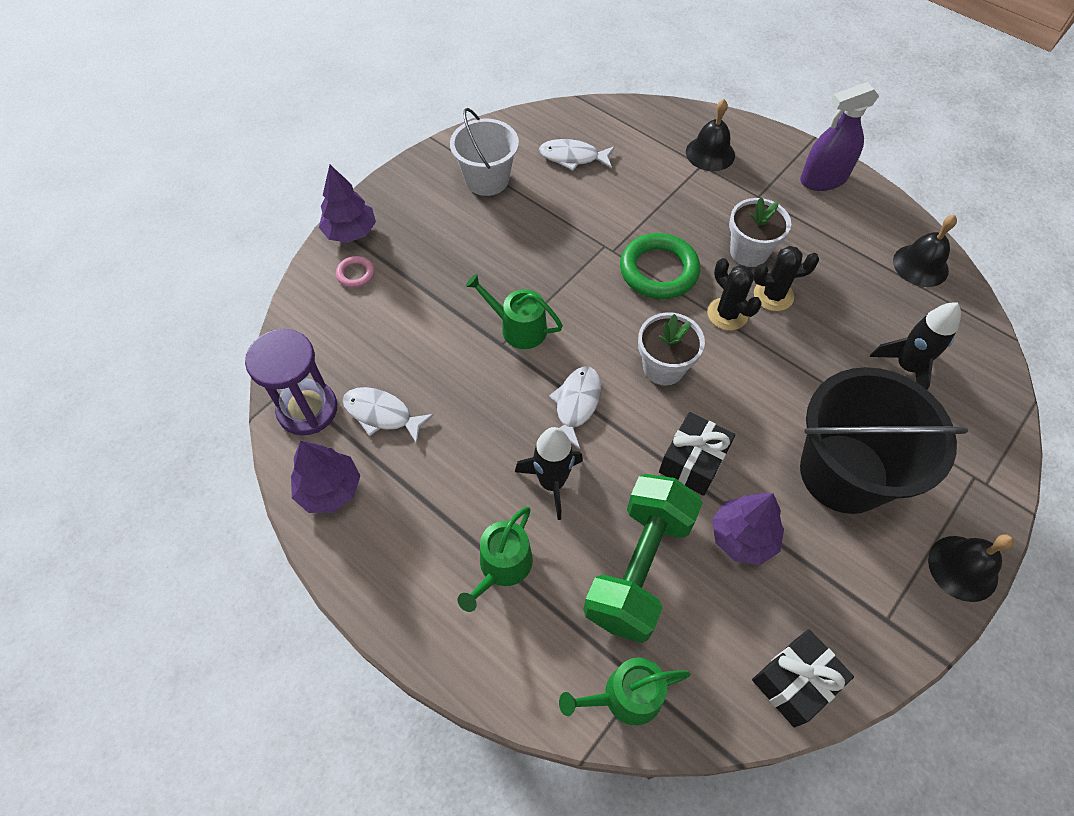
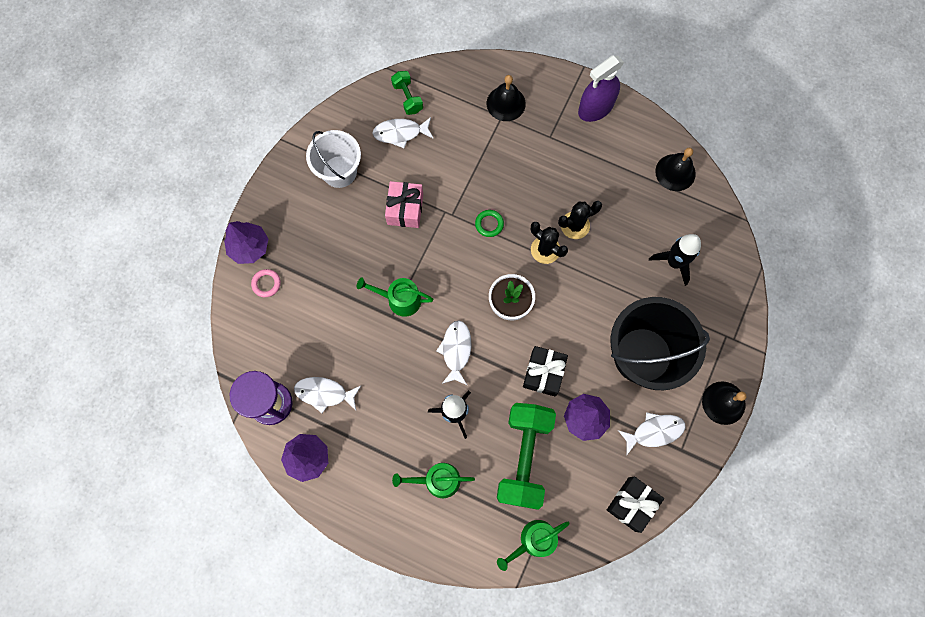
camera: 15 degrees left, 15 degrees up
(502, 567) = (437, 480): green watering can -> green watering can turned 75 degrees clockwise
(555, 233) = (405, 209): none -> pink gift
(591, 126) = (407, 98): none -> green dumbbell
(658, 270) = (489, 224): green ring -> green ring, size x0.48
(749, 252) = (551, 191): white flower pot -> none
(847, 582) = (654, 432): none -> white fish

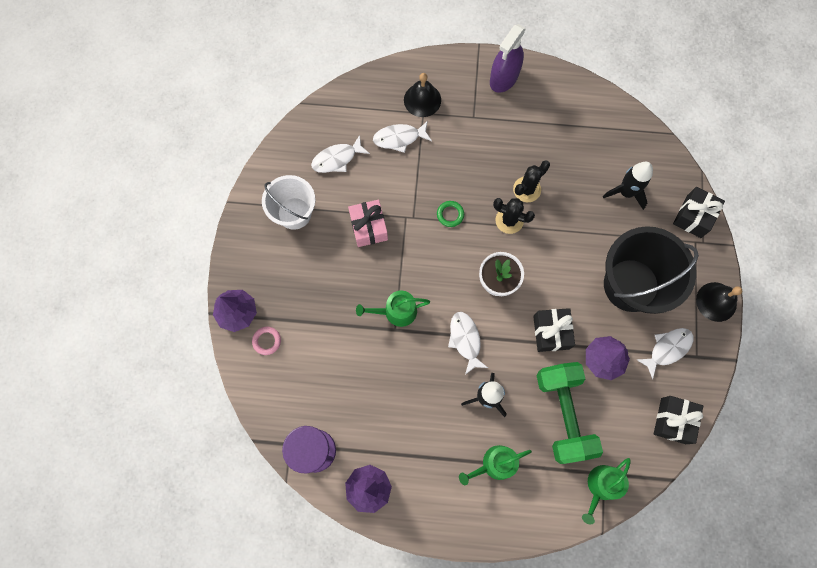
camera: 20 degrees left, 0 degrees up
(324, 393) = (361, 423): white fish -> white fish (399, 138)
(407, 98) = (331, 124): green dumbbell -> none
(675, 172) = (595, 112): black bell -> none
(734, 310) = (693, 216): none -> black gift

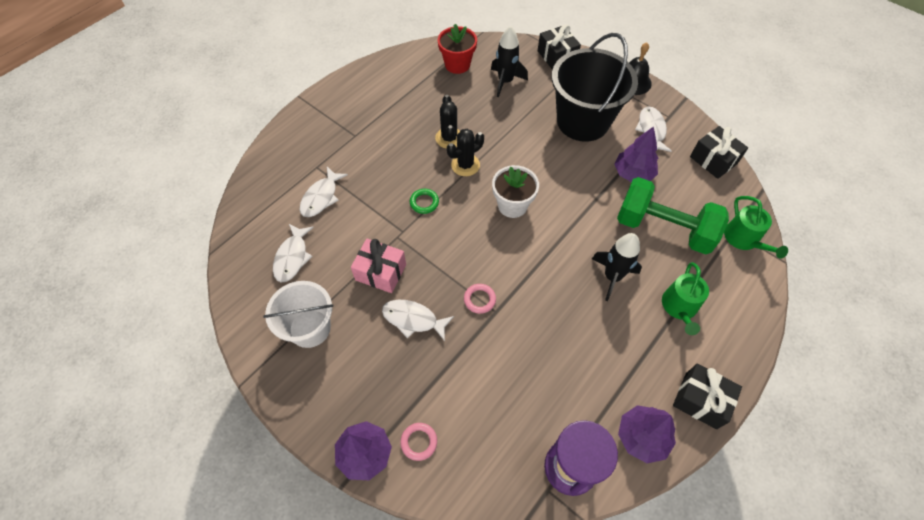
camera: 55 degrees left, 15 degrees down
(396, 311) = (479, 299): green watering can -> pink ring
(422, 100) = (304, 160): black bell -> none
(465, 340) = (547, 260): white fish -> white fish (413, 319)
(504, 78) = (342, 97): purple spray bottle -> none
(551, 332) = (585, 194): black gift -> black gift (700, 400)
(613, 140) = (457, 64): none -> red flower pot

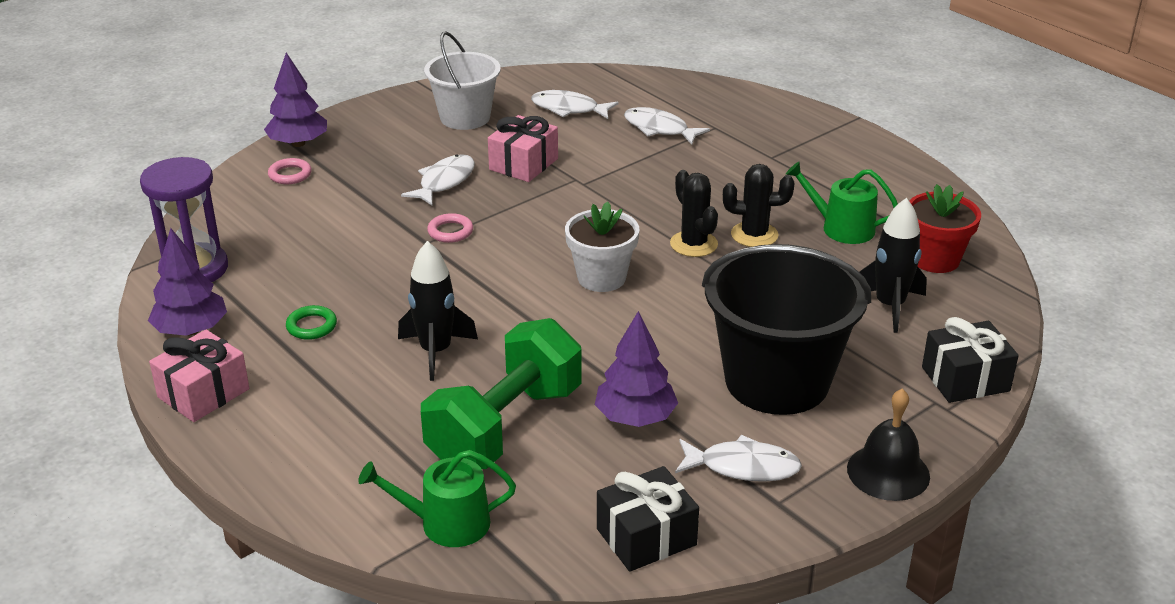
camera: 100 degrees right, 25 degrees down
(424, 202) = (629, 203): green ring -> green ring (311, 326)
(679, 307) = (352, 409): green watering can -> green watering can (841, 228)
(700, 400) = (203, 393): black gift -> pink gift

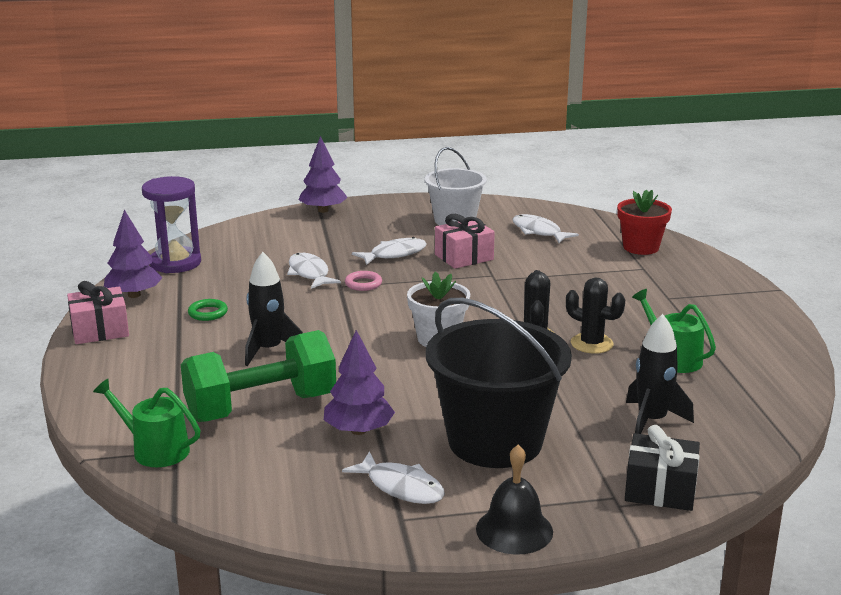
camera: 30 degrees right, 10 degrees down
(290, 174) = (296, 226): pink ring -> none
(646, 537) = (277, 505): black gift -> none
(659, 129) = (595, 259): white fish -> white fish (309, 273)
(935, 259) = (733, 401): red flower pot -> red flower pot (641, 247)

